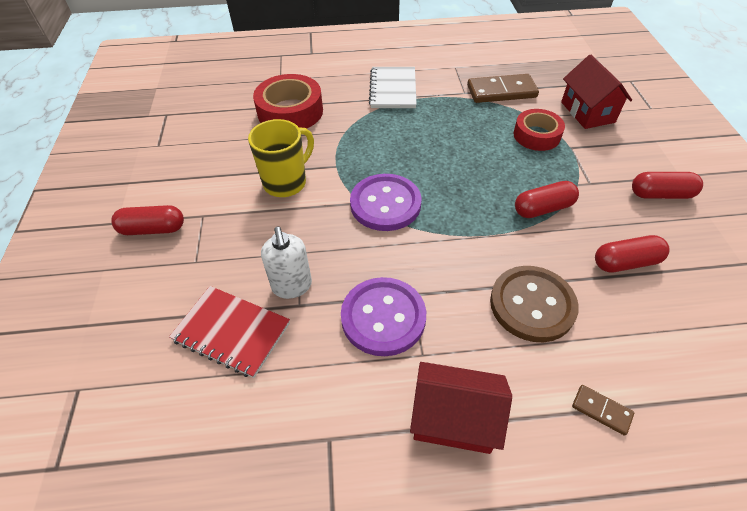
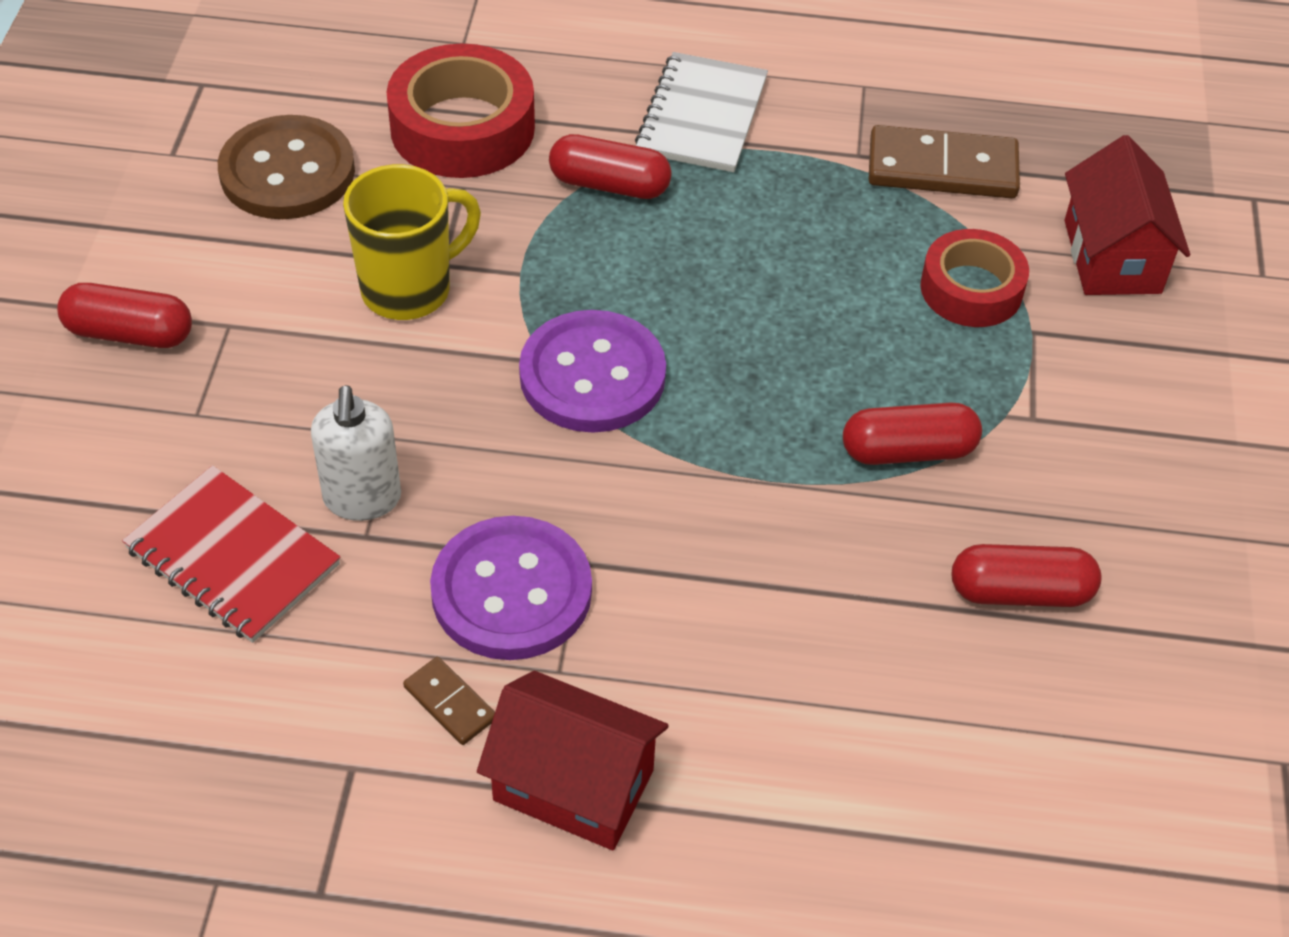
camera: 10 degrees right, 0 degrees up
(532, 305) = (798, 630): brown button -> brown button (287, 172)
(601, 410) = (837, 831): brown domino -> brown domino (450, 703)
(660, 194) = (1170, 473): red capsule -> red capsule (609, 185)

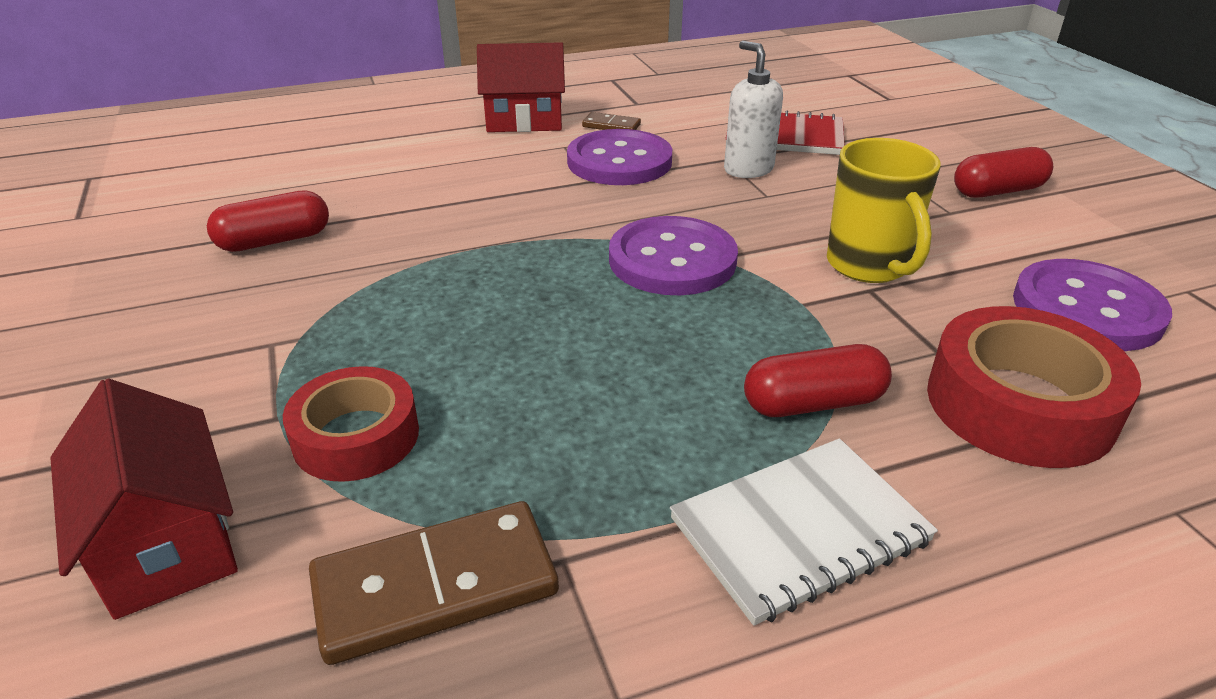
camera: 155 degrees right, 15 degrees down
(287, 172) = (1087, 309): brown button -> purple button
(409, 289) = (869, 266): yellow mug -> yellow mug turned 45 degrees counterclockwise
(702, 116) = (799, 530): white notebook -> white notebook turned 75 degrees clockwise
(908, 451) = (386, 289): red capsule -> none

